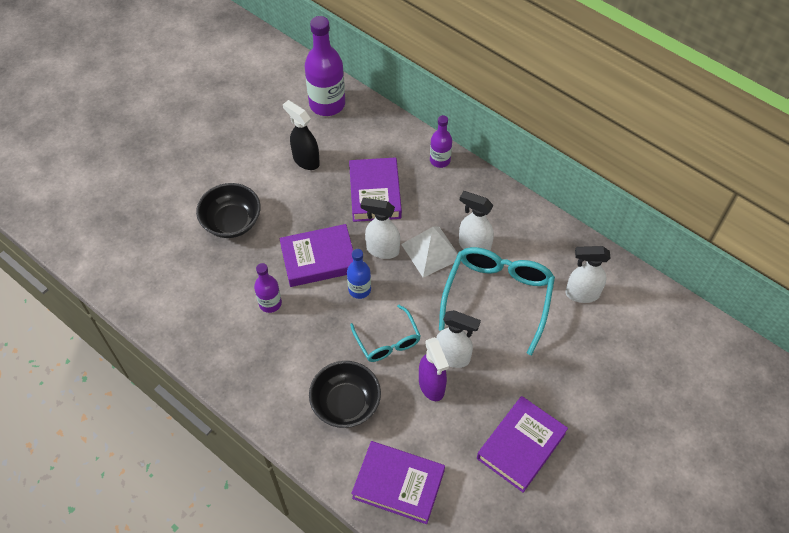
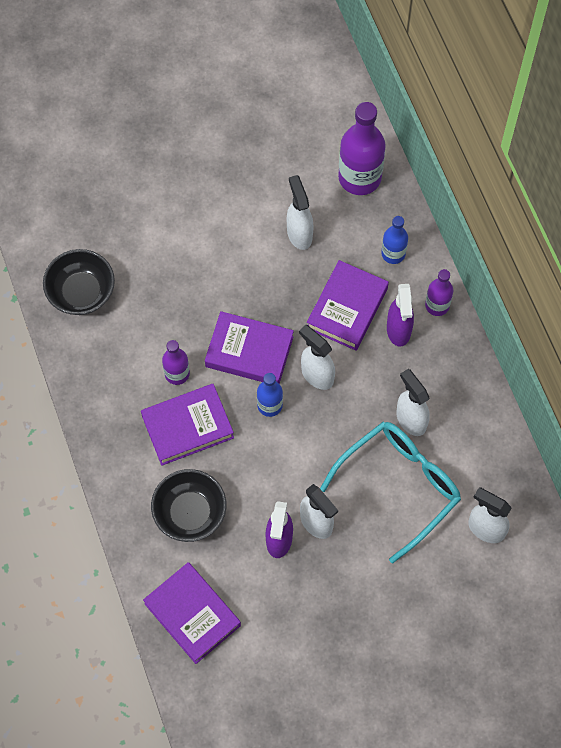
camera: 30 degrees right, 10 degrees up
(232, 222) = (188, 266): black bowl -> black bowl (81, 292)
(305, 160) = (299, 234): black spray bottle -> white spray bottle
(385, 141) = (393, 253): none -> blue bottle
(387, 341) = (265, 472): turquoise glasses -> none
(423, 190) = (398, 330): none -> purple spray bottle
(431, 251) = (364, 402): white pyramid -> none
(521, 446) = (325, 643): purple book -> purple book (187, 427)

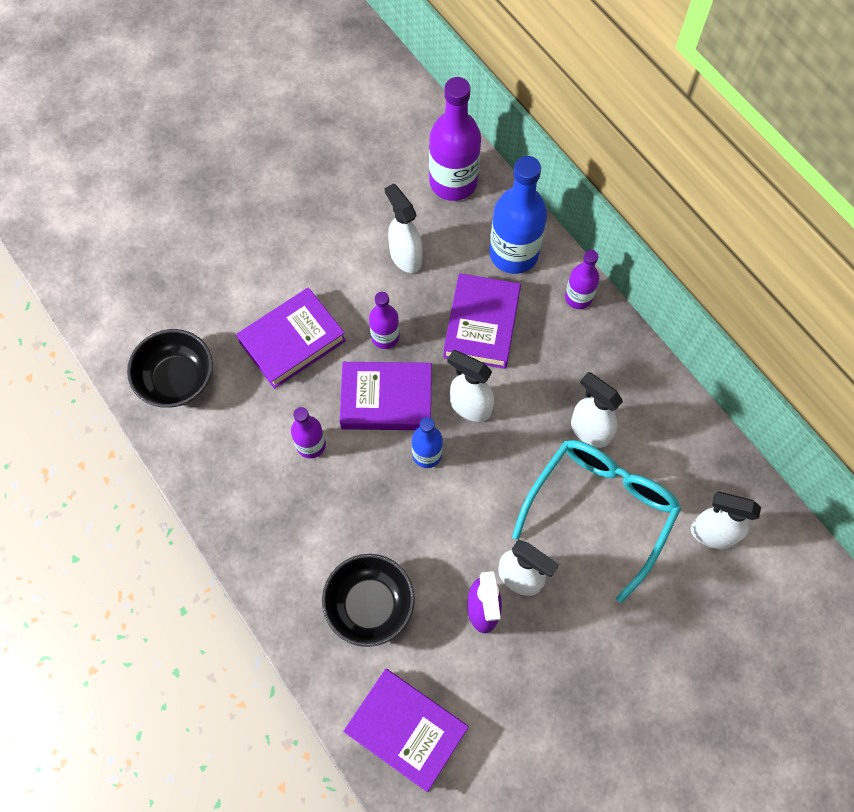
camera: 15 degrees left, 0 degrees up
(187, 427) = (340, 503): purple book -> purple book (292, 341)
(263, 299) = (385, 337): none -> purple bottle
(393, 253) = (513, 253): blue bottle -> blue bottle, size x1.81
(398, 330) = (545, 335): purple spray bottle -> none

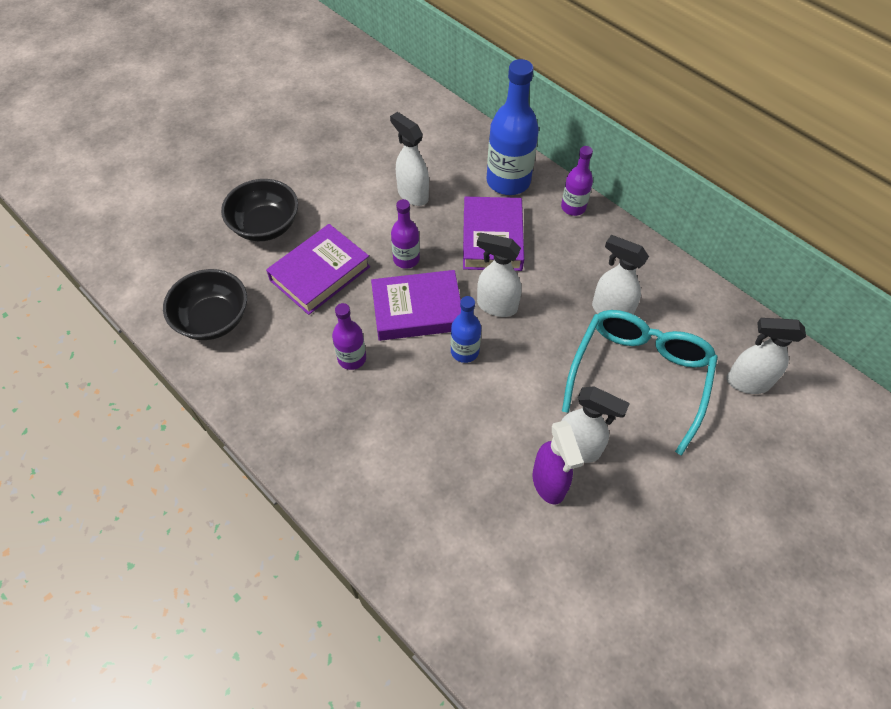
camera: 10 degrees left, 10 degrees down
(370, 605) = (435, 496): black bowl -> black bowl (265, 226)
(406, 730) = (497, 614): purple book -> none
(453, 182) = (443, 135): purple bottle -> none

